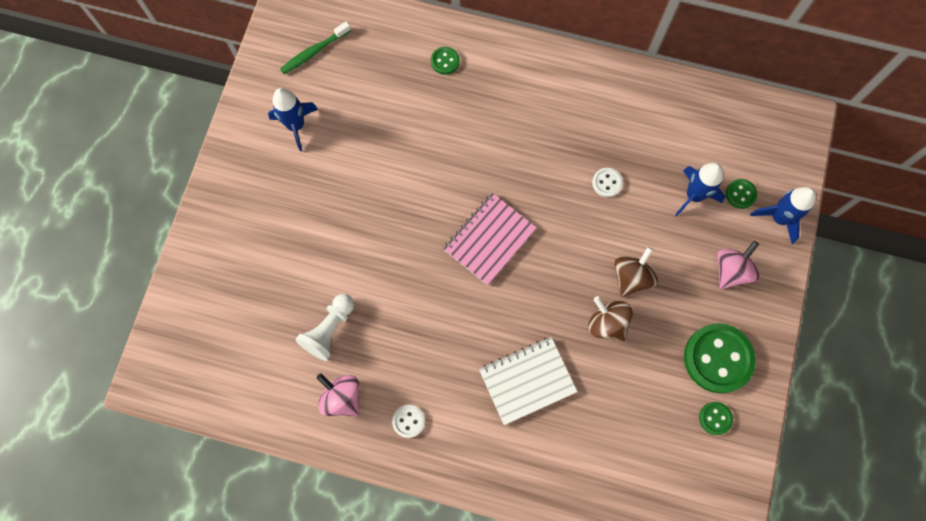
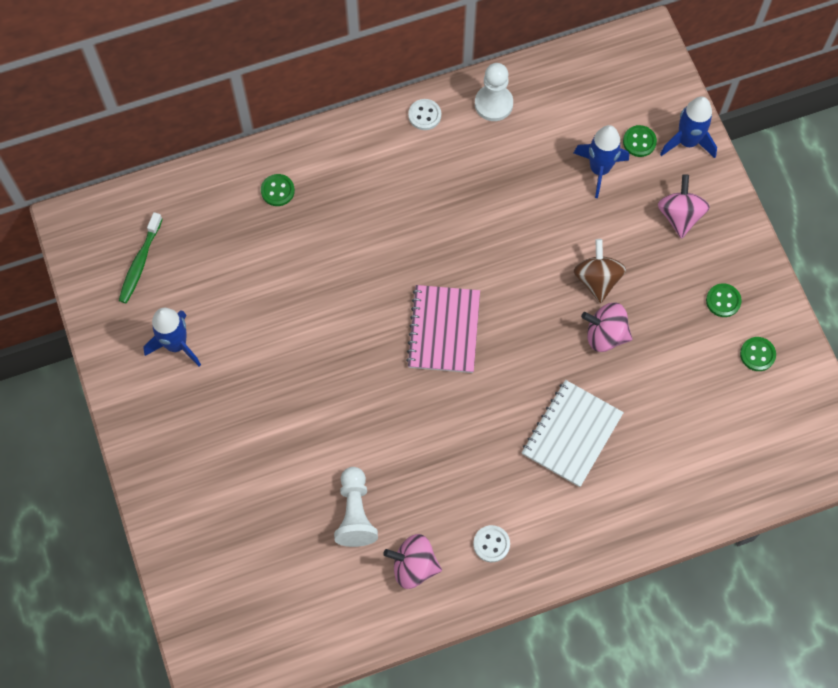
camera: 35 degrees left, 5 degrees down
(607, 183) = (513, 208): white button -> white button (424, 115)
(607, 323) = (605, 335): brown spinning top -> pink spinning top
(648, 96) = (493, 104): none -> white pawn
(718, 358) = (723, 301): green button -> green button, size x0.46

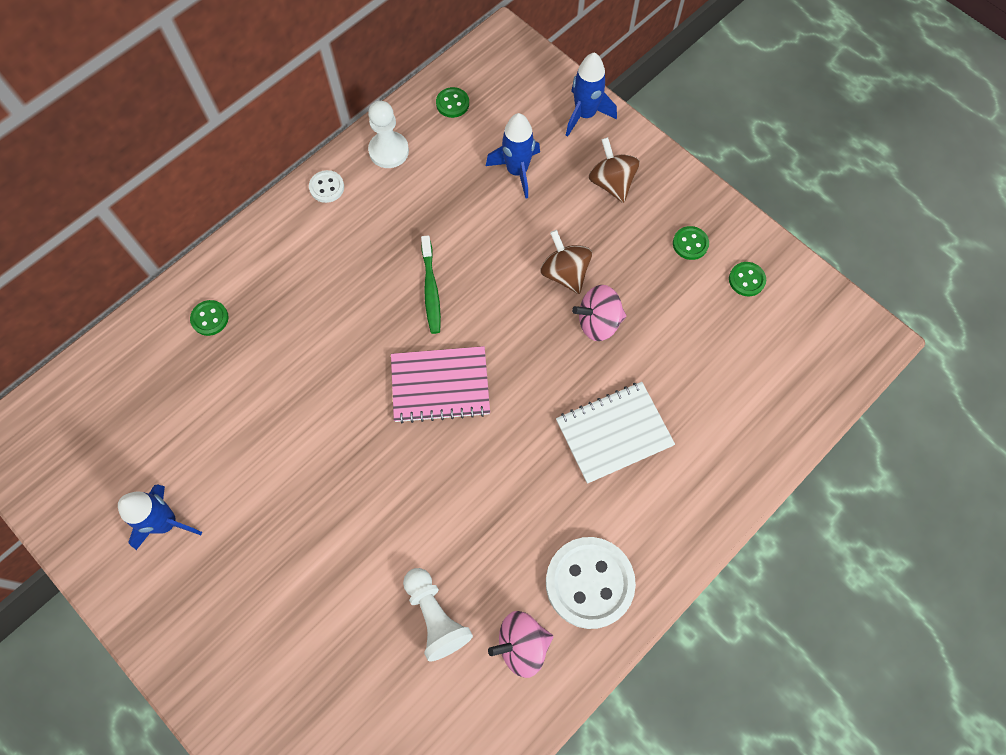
camera: 25 degrees left, 0 degrees up
(140, 262) = (92, 452): green toothbrush -> green toothbrush (431, 290)
(444, 330) = (440, 385): pink notebook -> pink notebook turned 75 degrees counterclockwise
(491, 544) = (589, 583): white button -> white button, size x2.16
(572, 434) = (614, 433): white notebook -> white notebook turned 60 degrees clockwise
(639, 142) = (541, 132): green button -> green button (452, 103)
(680, 215) = (611, 183): pink spinning top -> brown spinning top

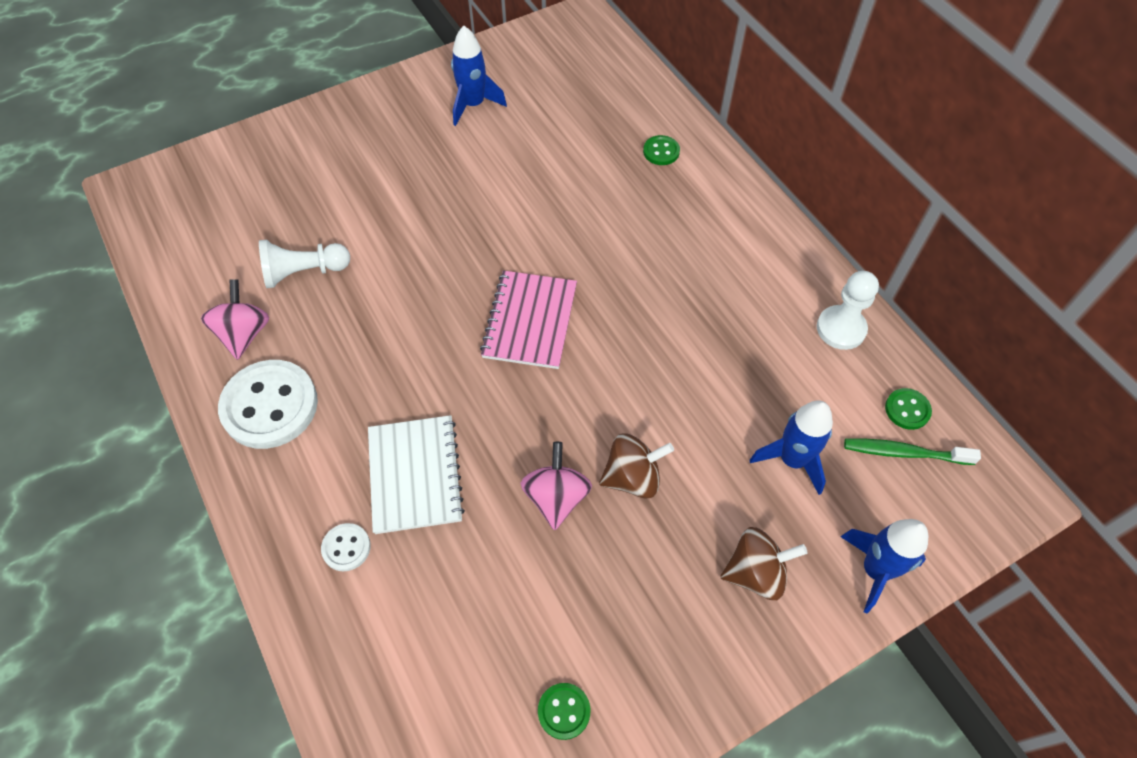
camera: 105 degrees right, 10 degrees down
(327, 187) = (798, 263): white button -> white button (346, 548)
(431, 290) = (645, 335): green toothbrush -> green toothbrush (904, 453)
(690, 244) = (638, 650): green button -> none

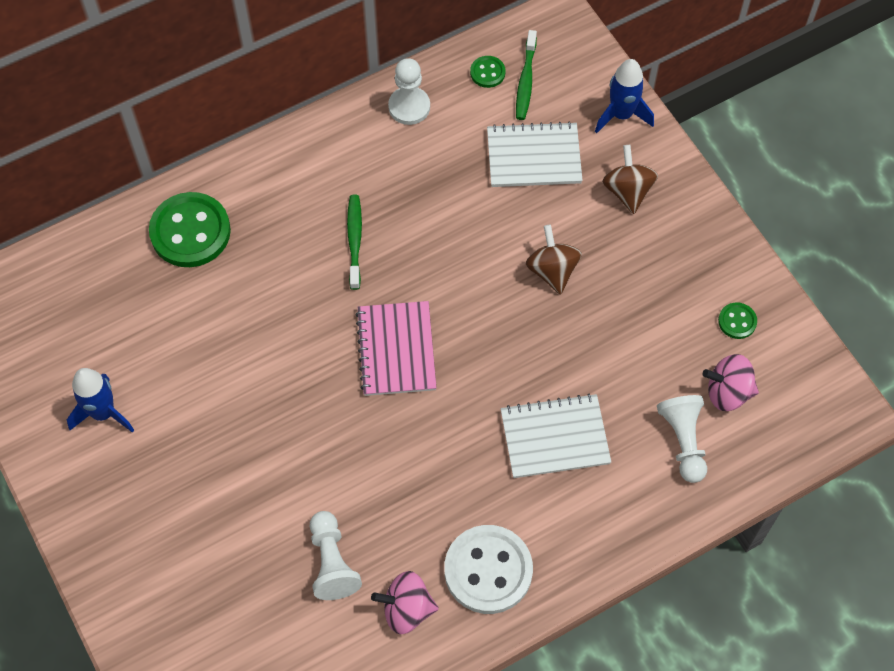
camera: 90 degrees left, 5 degrees up
(346, 548) = (622, 486): white button -> none
(396, 625) = (683, 441): none -> white pawn
(530, 321) = (396, 350): pink notebook -> pink notebook turned 75 degrees clockwise
(556, 497) = (571, 327): pink spinning top -> pink spinning top (727, 392)
(661, 151) = (190, 232): green button -> green button, size x2.16
(661, 282) = (354, 240): none -> green toothbrush
(792, 460) = (534, 157): blue rocket -> white notebook

